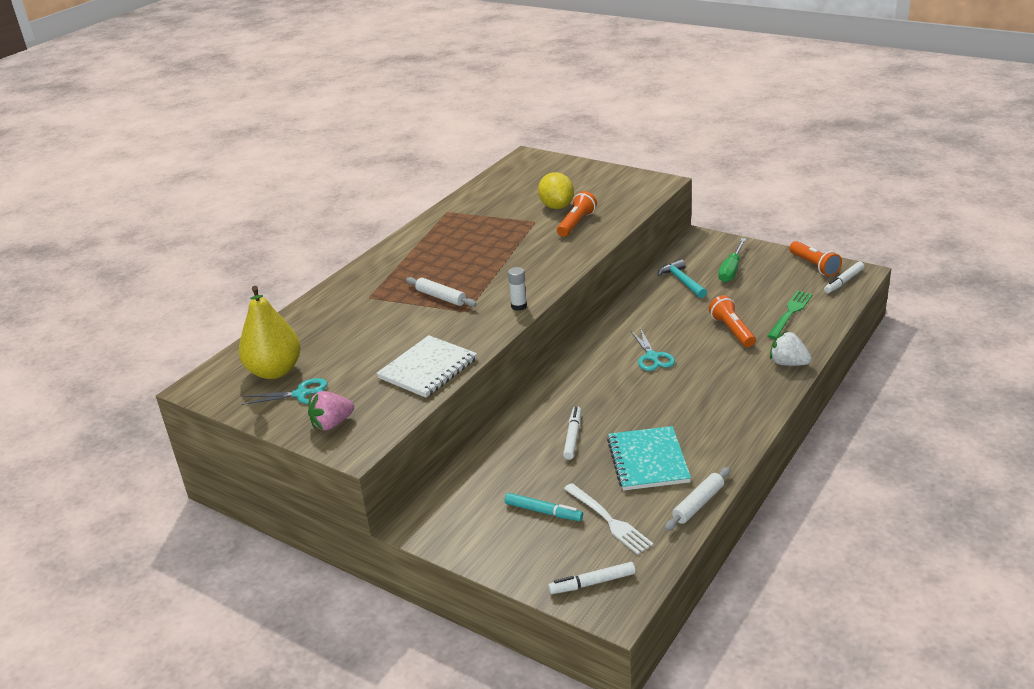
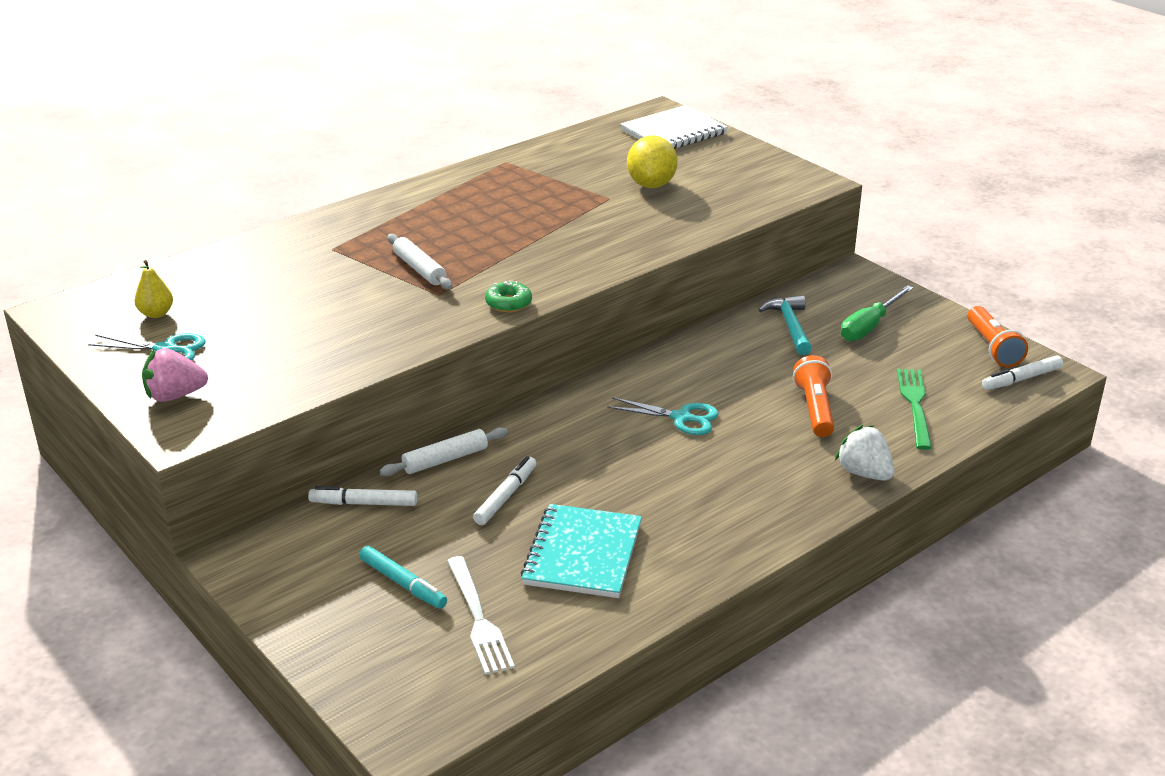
camera: 15 degrees right, 0 degrees up
(275, 371) = (156, 314): yellow pear -> yellow pear, size x0.46
(428, 369) = (338, 356): white notebook -> white notebook (673, 132)
(519, 306) = (508, 303): white glue stick -> green donut
(576, 223) = (661, 212): orange flashlight -> none
(592, 583) = (402, 694): white marker -> white marker (363, 503)
(652, 357) = (681, 418): turquoise scissors -> turquoise scissors turned 75 degrees counterclockwise
(698, 504) = (610, 630): white rolling pin -> white rolling pin (445, 459)
(790, 312) = (914, 404): green fork -> green fork turned 45 degrees counterclockwise

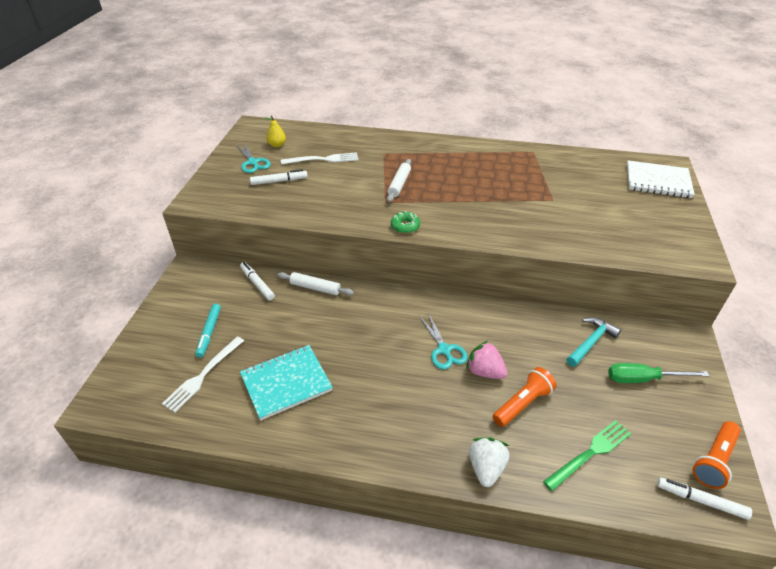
camera: 50 degrees right, 10 degrees up
(175, 396) = (221, 184): pink strawberry -> pink strawberry (484, 371)
(264, 294) = (324, 159): none -> white fork
(506, 496) = (307, 325): white marker -> white marker (279, 181)
(651, 185) = (590, 205): yellow lemon -> none

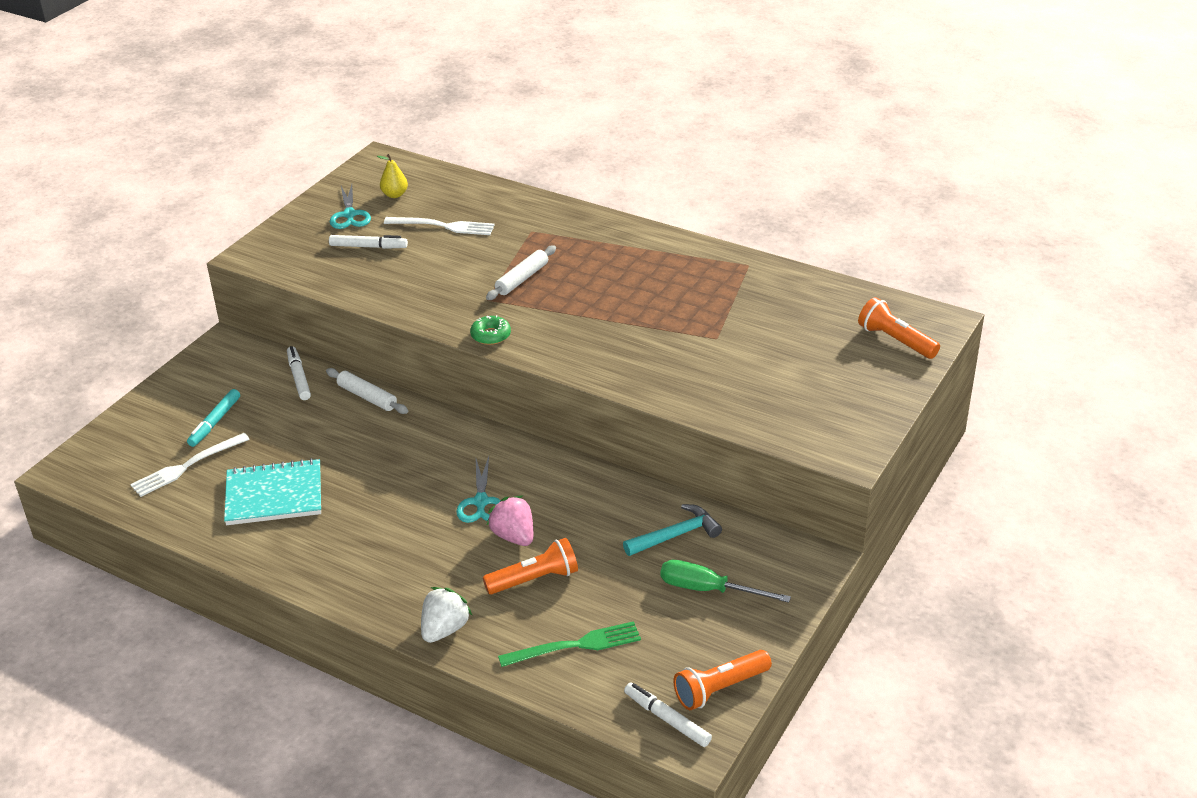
camera: 20 degrees right, 5 degrees down
(657, 181) = (895, 340): white notebook -> orange flashlight

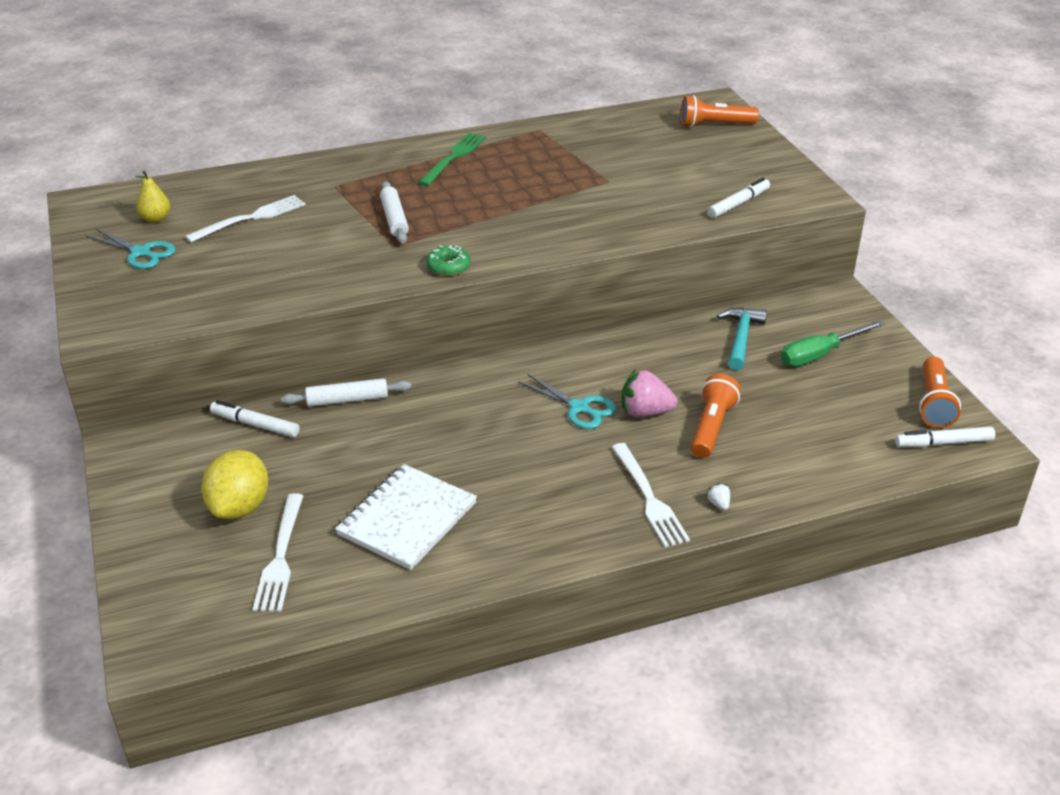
camera: 50 degrees left, 0 degrees up
(215, 422) = (240, 507): turquoise marker -> yellow lemon
(274, 495) = (407, 519): turquoise notebook -> white notebook
(368, 247) = (210, 265): white marker -> white marker (738, 204)
(413, 592) = (650, 499): none -> white fork
(444, 629) = (718, 504): white strawberry -> white strawberry, size x0.45
(576, 645) = (814, 445): green fork -> green fork (454, 157)

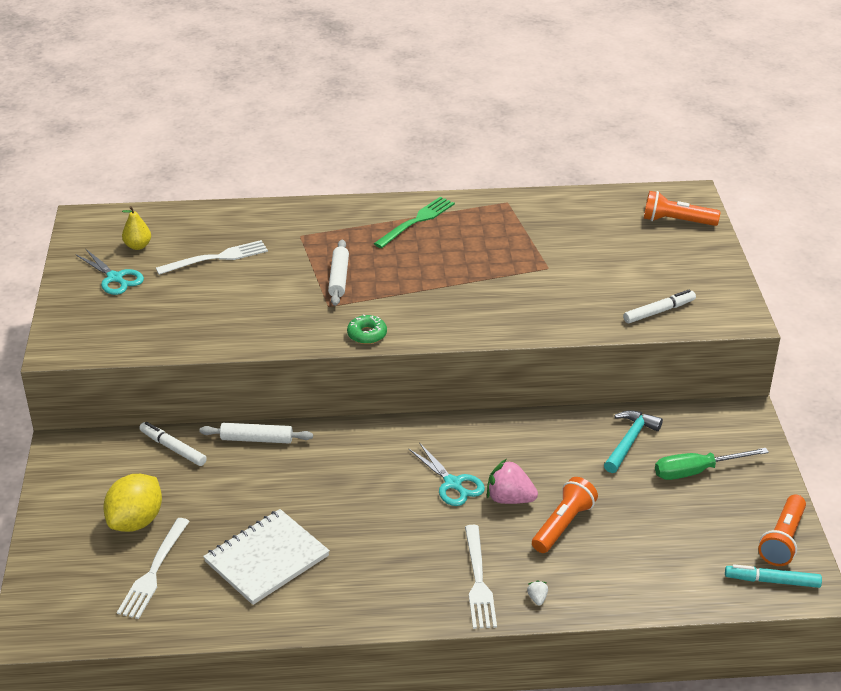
camera: 15 degrees right, 0 degrees up
(943, 443) = (772, 581): white marker -> turquoise marker

